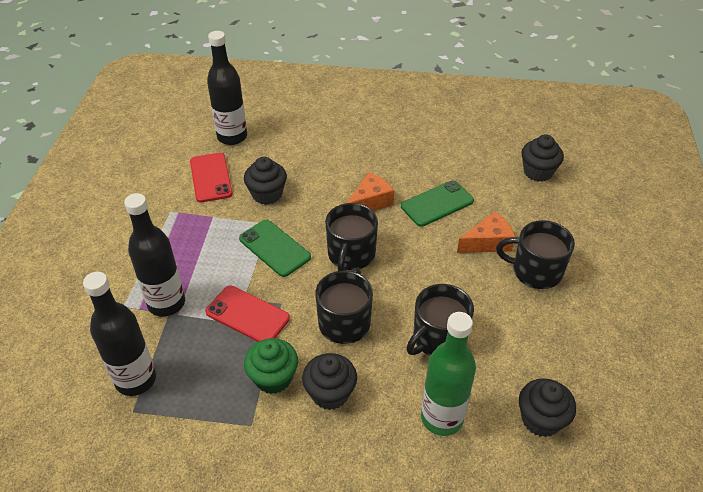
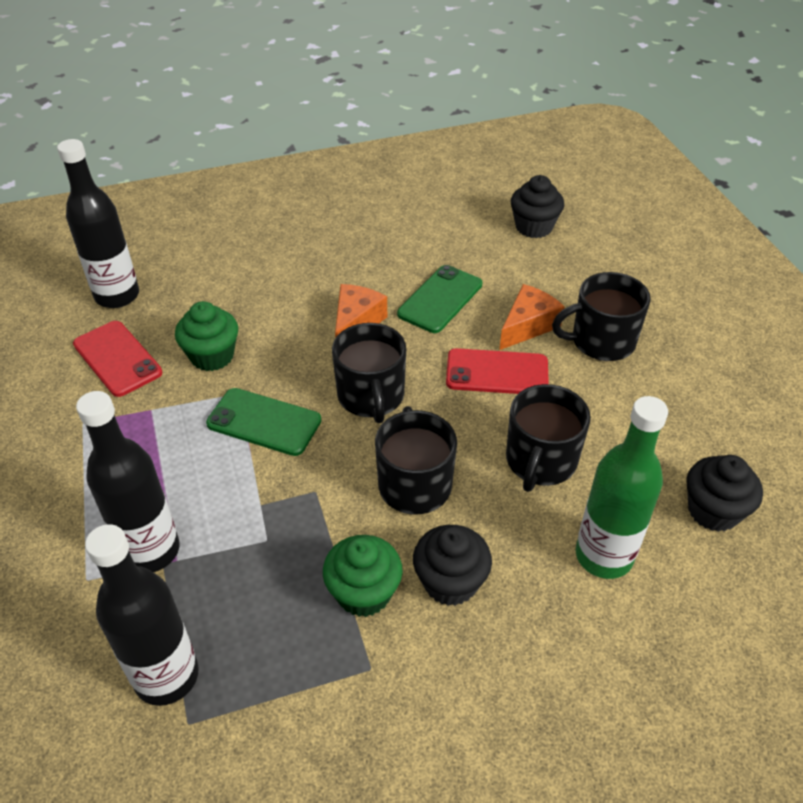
camera: 25 degrees left, 0 degrees up
(247, 315) = (279, 523): red phone -> red phone (497, 372)
(267, 194) = (212, 356): black cupcake -> green cupcake

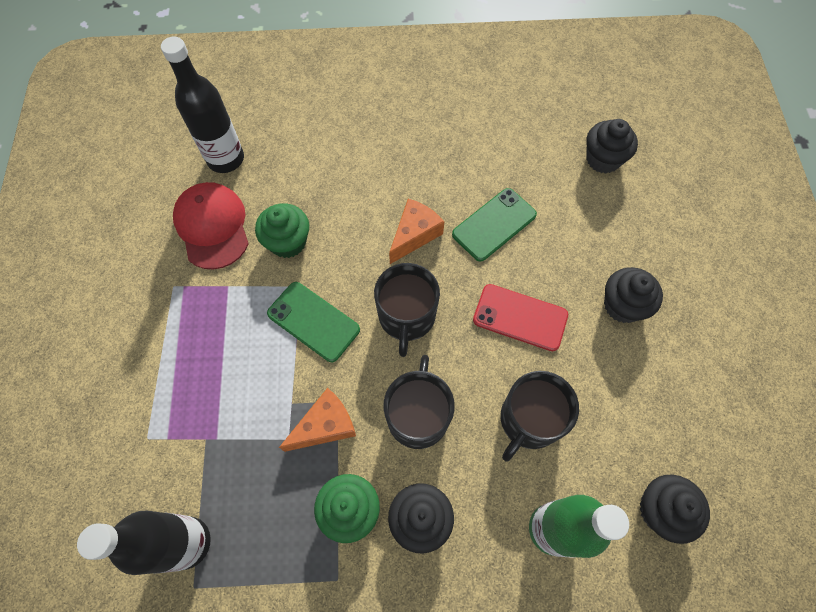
camera: 15 degrees right, 20 degrees up
(117, 358) = (212, 227): red phone -> red cap
(151, 551) = (199, 425): black bottle -> none
(528, 326) = (562, 272): orange cheese -> orange cheese (325, 426)
(601, 341) = (622, 305): black mug -> black cupcake

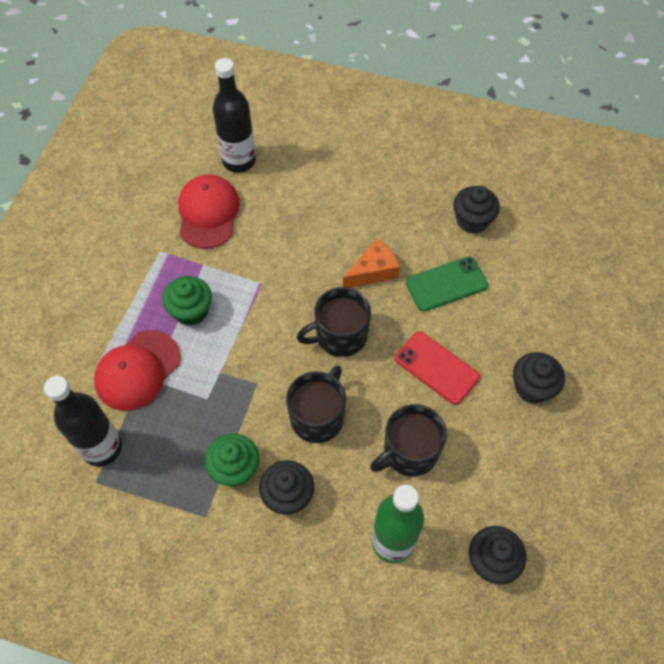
camera: 20 degrees right, 5 degrees down
(196, 434) = (137, 370): none -> red cap
(288, 242) = (264, 244): green cupcake -> green cupcake (191, 311)
(313, 321) = (261, 315): green phone -> none
(325, 426) = (240, 399): orange cheese -> none
(406, 317) = (340, 336): black mug -> black mug turned 45 degrees clockwise
(603, 159) = (570, 258): black cupcake -> black cupcake (472, 220)

